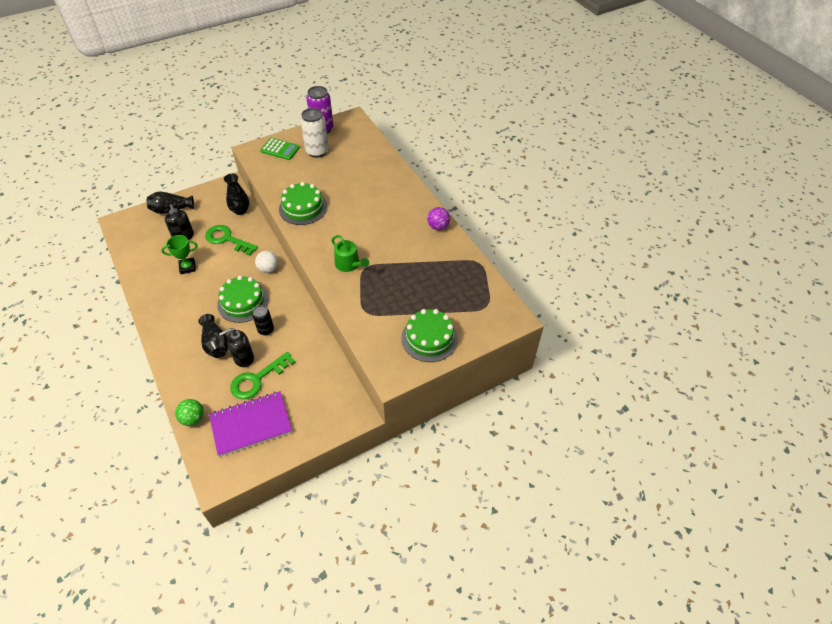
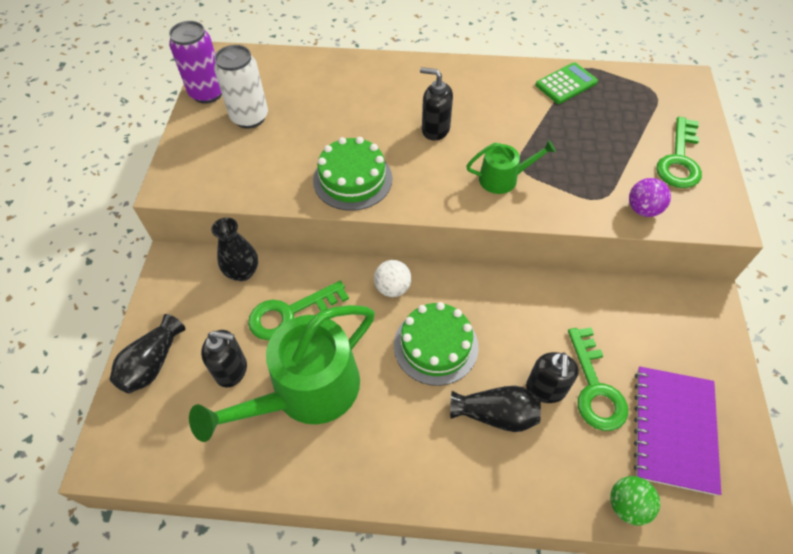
camera: 55 degrees left, 5 degrees up
(187, 267) = (307, 391): green trophy -> green watering can
(266, 330) = (508, 339): black can -> none
(280, 149) = (202, 153): green calculator -> green calculator (566, 84)
(366, 221) = (435, 129): none -> black soap dispenser
(429, 338) = (679, 160): green cake -> green key
(438, 226) = (497, 72): purple ball -> purple ball (643, 209)

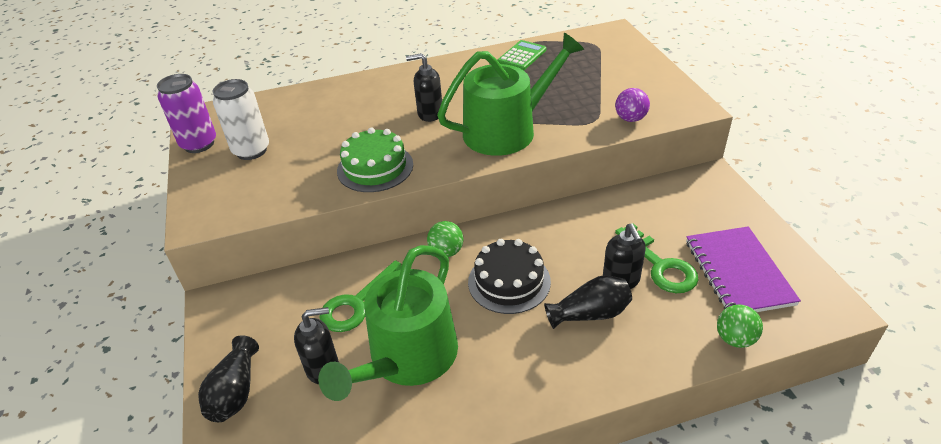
camera: 20 degrees left, 15 degrees down
(243, 272) = (294, 286): black vase -> none
(392, 288) = (446, 252): white ball -> green ball
(435, 345) = (509, 281): green cake -> black cake
(503, 178) = (507, 130): green watering can -> green watering can, size x2.05
(679, 160) = (638, 80): green key -> none

